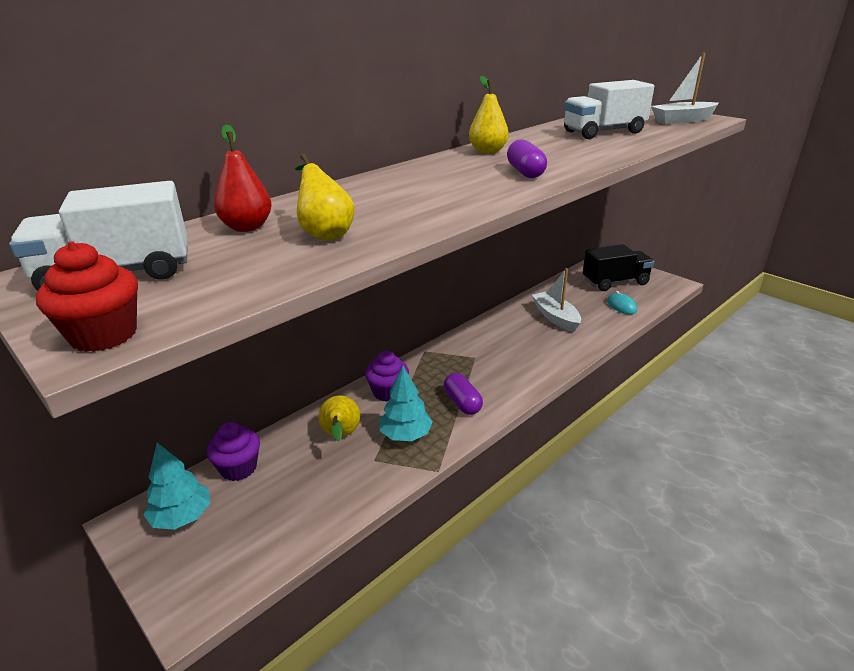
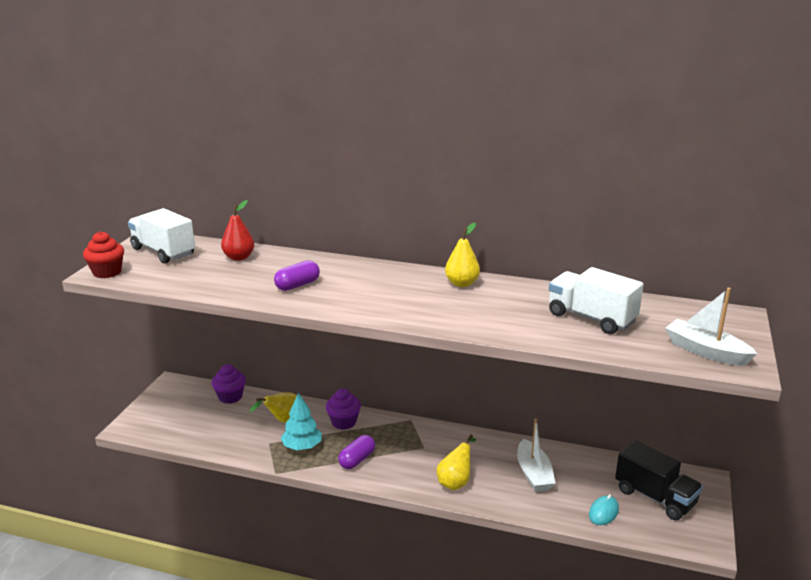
camera: 60 degrees right, 5 degrees down
(182, 517) = (183, 397): turquoise tree -> none
(325, 234) = (244, 278): yellow pear -> yellow pear (455, 482)
(525, 172) = (420, 308): purple capsule -> purple capsule (297, 285)
(555, 317) = (533, 474): white boat -> white boat turned 135 degrees clockwise

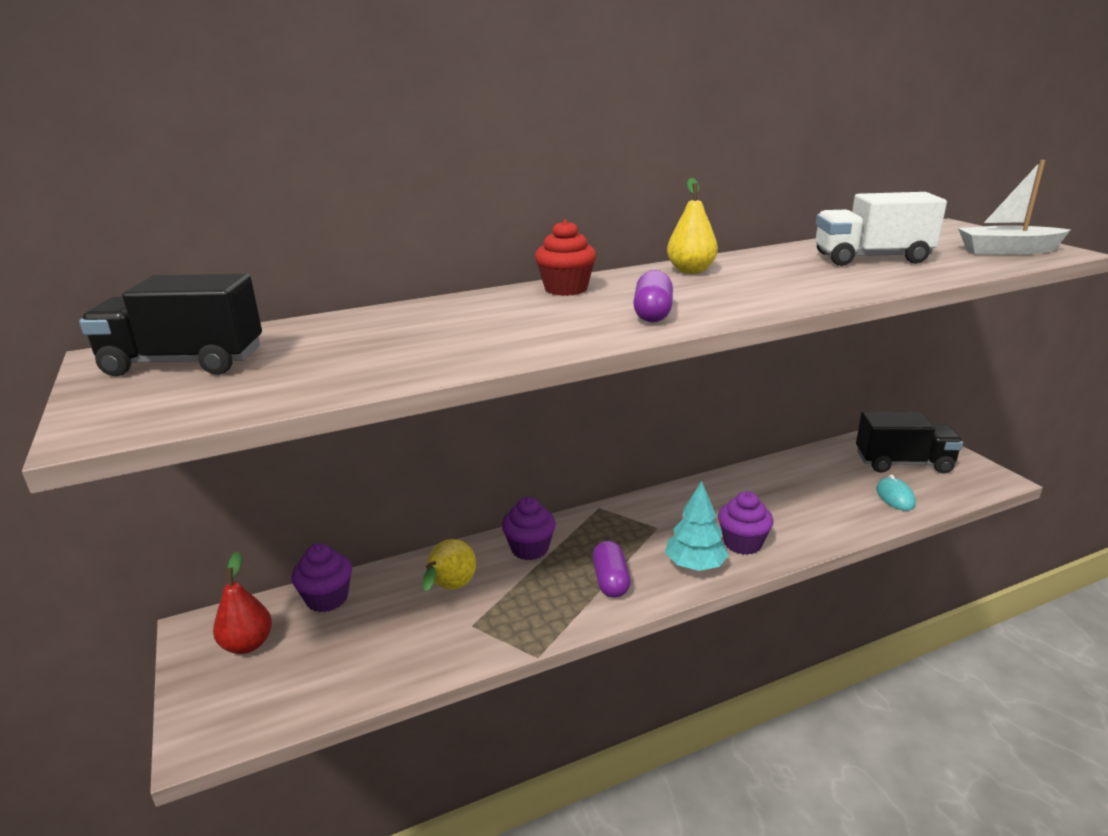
camera: 40 degrees left, 0 degrees up
(107, 272) = (117, 421): red cupcake -> red cupcake (566, 289)
(163, 252) = (184, 363): white truck -> black truck
(239, 257) = (343, 330): red pear -> red pear (247, 644)
(297, 285) = (509, 329): purple capsule -> purple capsule (653, 313)
(302, 447) = (522, 604): turquoise tree -> turquoise tree (695, 565)
(455, 482) = (742, 543): yellow pear -> purple cupcake
(533, 474) = (791, 496): white boat -> none

